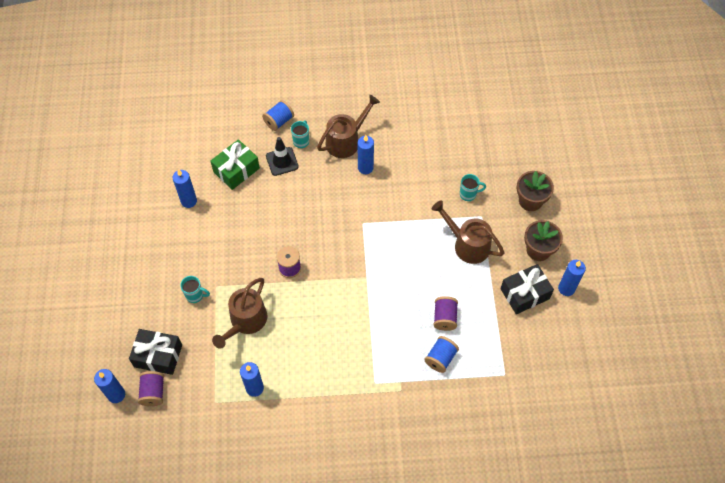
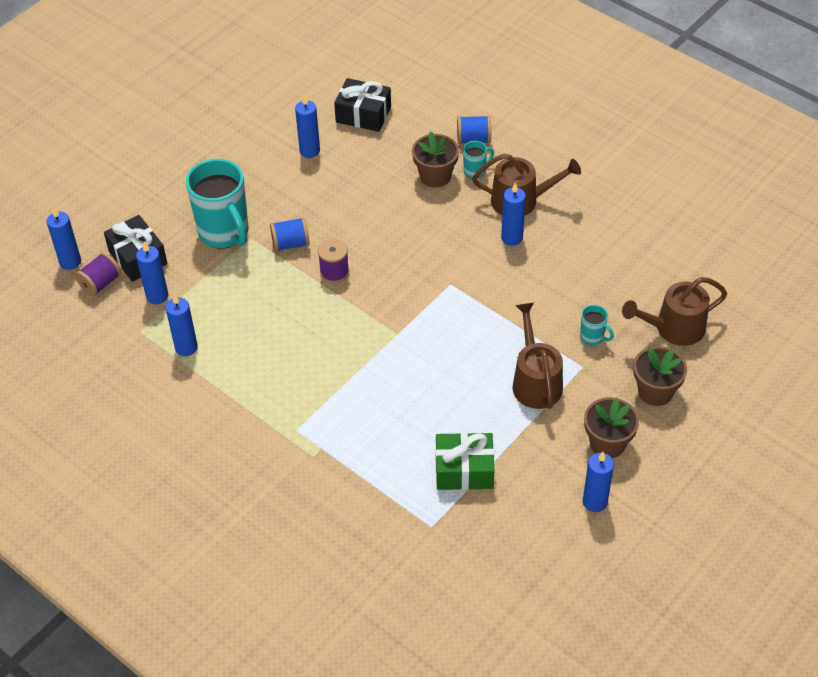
camera: 45 degrees right, 10 degrees down
(195, 295) = (224, 233): turquoise mug -> turquoise mug, size x2.28
(199, 370) = (157, 296): none -> blue candle
(236, 170) = (383, 154): green gift -> green gift (464, 470)
(246, 321) = (243, 287): brown watering can -> brown watering can (674, 328)
(282, 161) = (435, 176): black traffic cone -> brown flower pot
(440, 358) = (384, 460): blue spool -> blue spool (290, 244)
(444, 318) = (432, 428): purple spool -> none
(524, 294) = (542, 471): black gift -> black gift (363, 115)

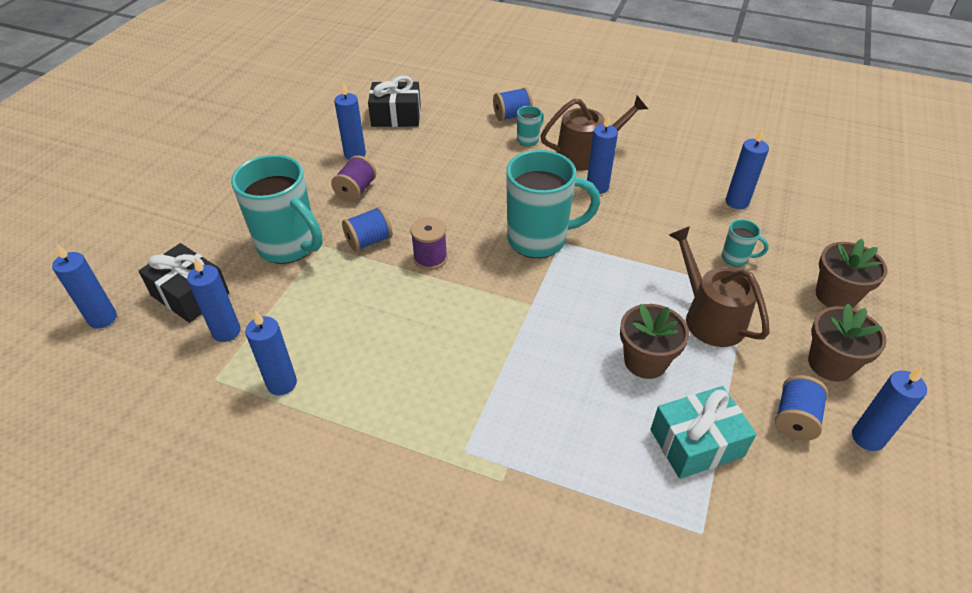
camera: 20 degrees left, 5 degrees down
(101, 283) = (148, 334): purple spool -> purple spool (356, 190)
(433, 277) = (539, 240): none -> turquoise mug
(435, 176) = (492, 151): brown flower pot -> brown flower pot (645, 361)
(464, 470) = (696, 443): green gift -> turquoise gift
(549, 474) = (794, 419): none -> blue spool
(631, 284) = (737, 202): none -> blue candle
(674, 328) = (806, 231): brown watering can -> none

